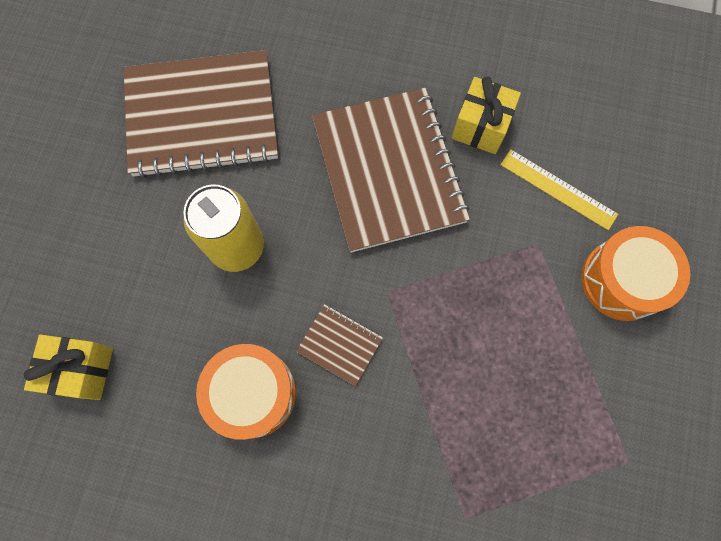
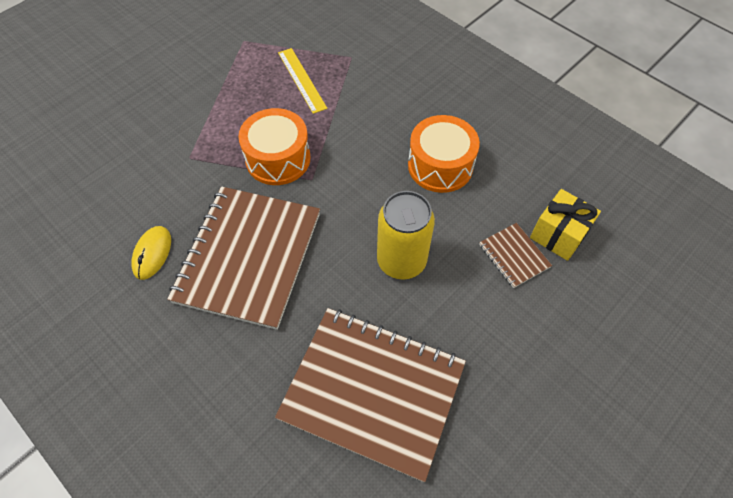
camera: 150 degrees left, 15 degrees down
(339, 345) = (365, 165): brown notebook -> brown notebook (514, 256)
(480, 127) = (152, 253): yellow gift -> yellow mouse
(558, 189) = (142, 182): yellow ruler -> yellow ruler (301, 80)
(622, 280) = (158, 114): orange drum -> orange drum (278, 159)

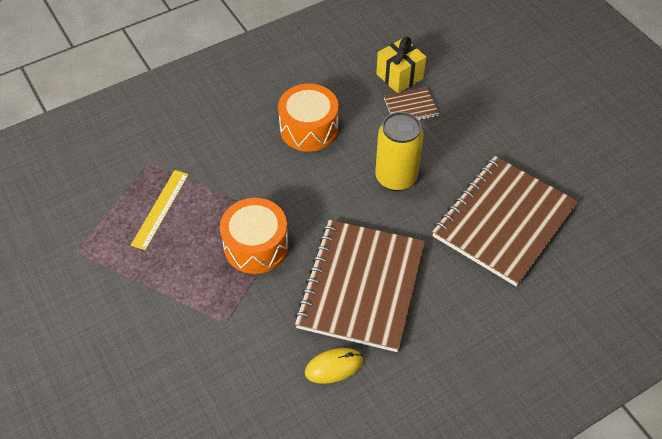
camera: 75 degrees left, 5 degrees down
(152, 253) = (334, 366): yellow mouse -> yellow mouse turned 45 degrees counterclockwise
(248, 257) = (361, 286): brown notebook -> brown notebook turned 75 degrees clockwise
(301, 80) = (160, 209): yellow ruler -> yellow ruler turned 60 degrees counterclockwise

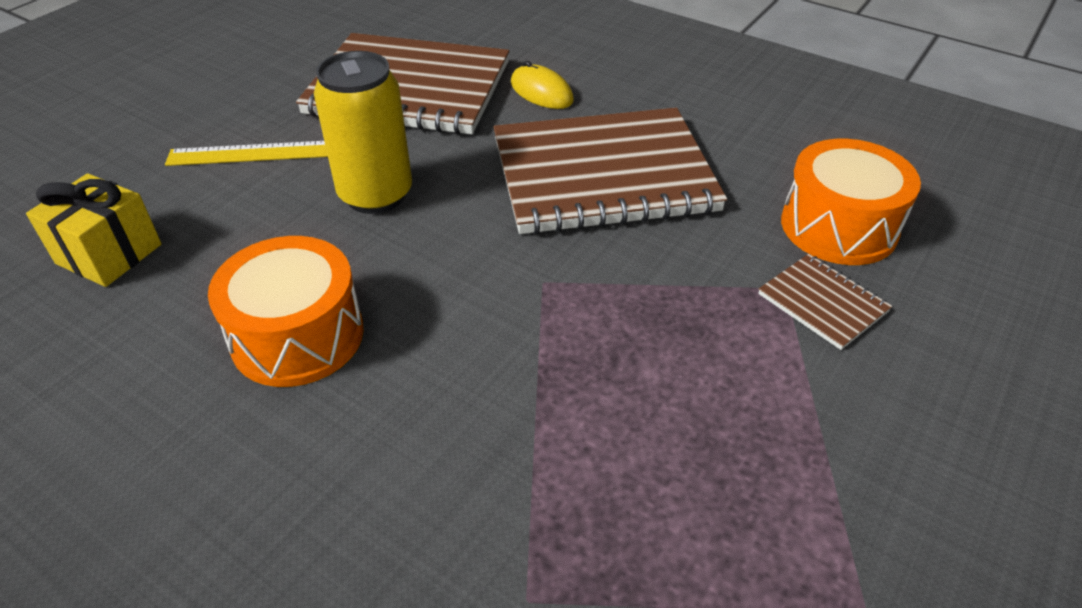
camera: 115 degrees left, 10 degrees down
(160, 209) = (640, 497): yellow ruler -> yellow ruler (250, 153)
(256, 246) = (619, 308): orange drum -> orange drum (838, 226)
(334, 366) = (742, 164): yellow mouse -> yellow mouse (541, 92)
(410, 107) = (197, 219): brown notebook -> brown notebook (822, 303)

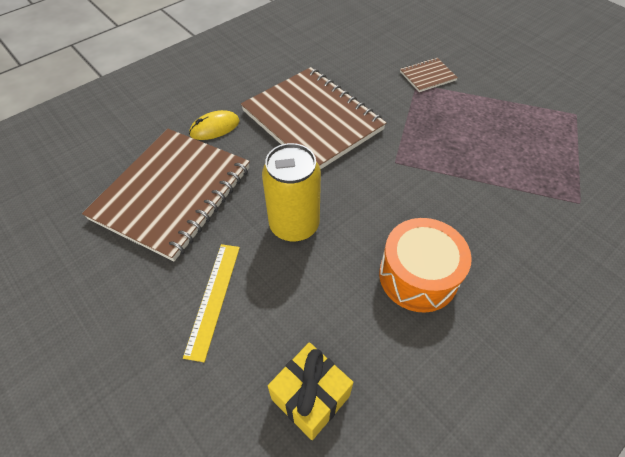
camera: 75 degrees left, 10 degrees up
(603, 175) = (312, 120): brown notebook -> brown notebook turned 45 degrees counterclockwise
(838, 226) = (379, 56): orange drum -> none

